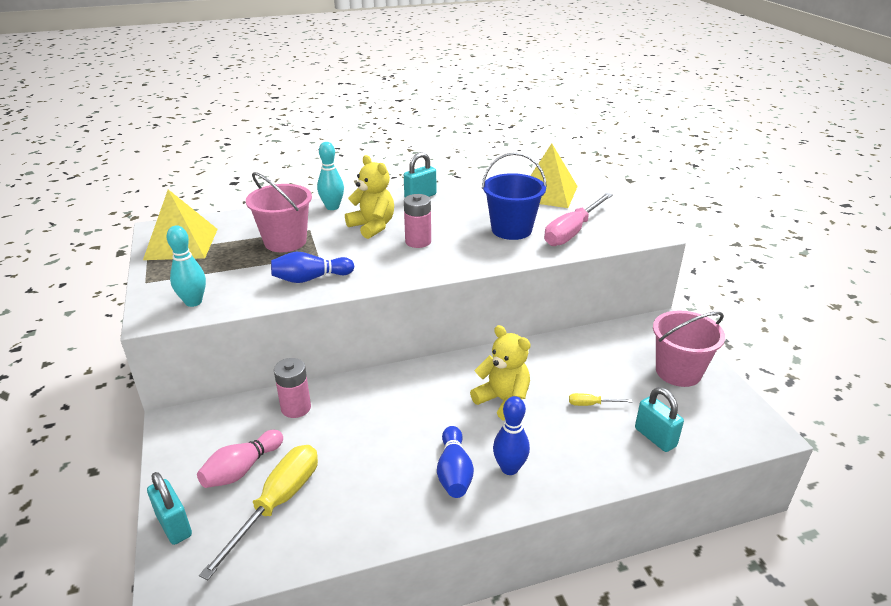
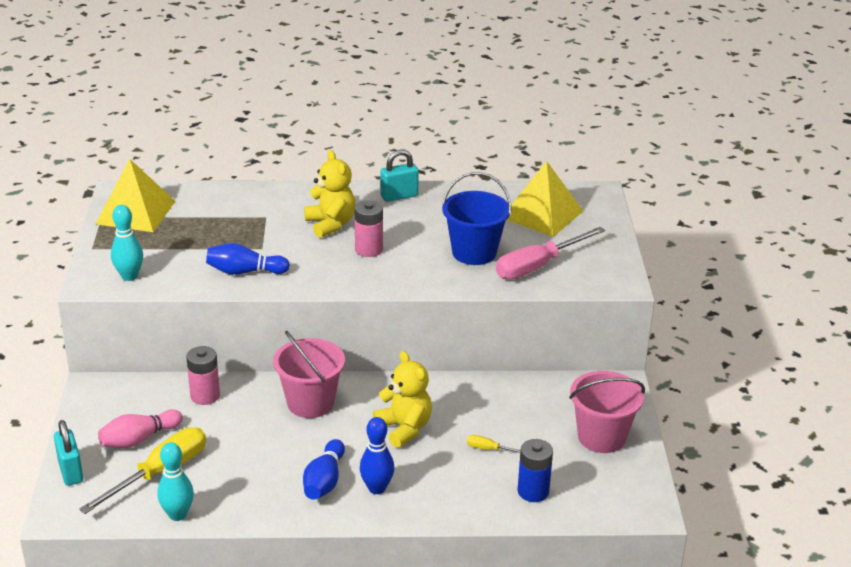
camera: 15 degrees right, 0 degrees up
(285, 241) = (236, 227): pink bucket -> pink bucket (310, 403)
(332, 207) = (300, 194): turquoise bowling pin -> turquoise bowling pin (177, 514)
(655, 437) = (533, 491): turquoise padlock -> blue battery

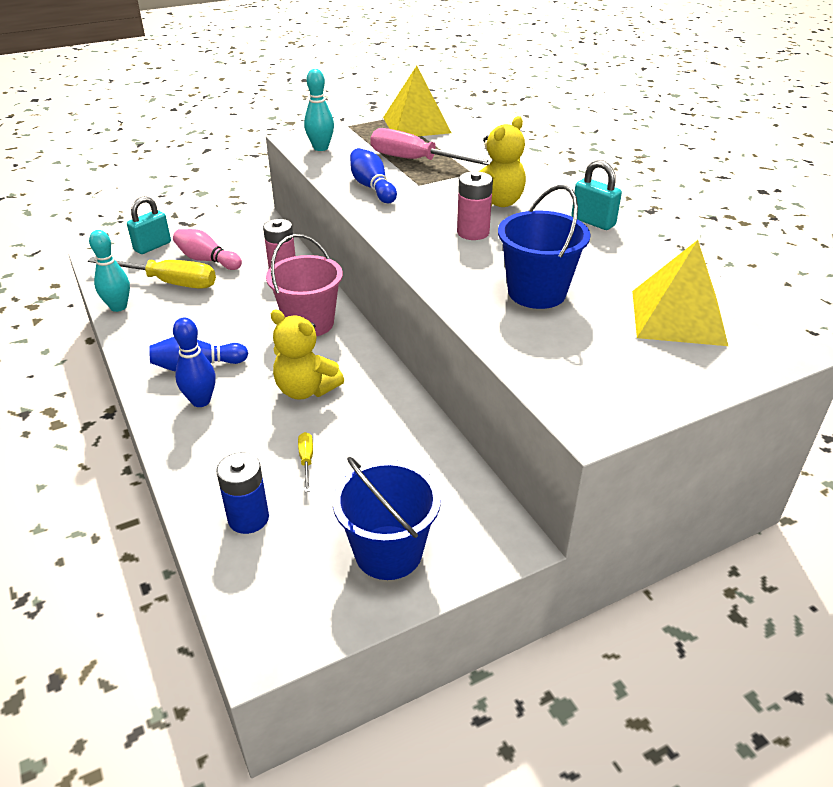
camera: 65 degrees right, 5 degrees up
(404, 428) = (306, 390): yellow teddy bear -> yellow teddy bear turned 90 degrees clockwise
(538, 266) = (557, 343): pink screwdriver -> pink screwdriver (416, 160)
(601, 437) = (388, 552): pink bucket -> blue bucket

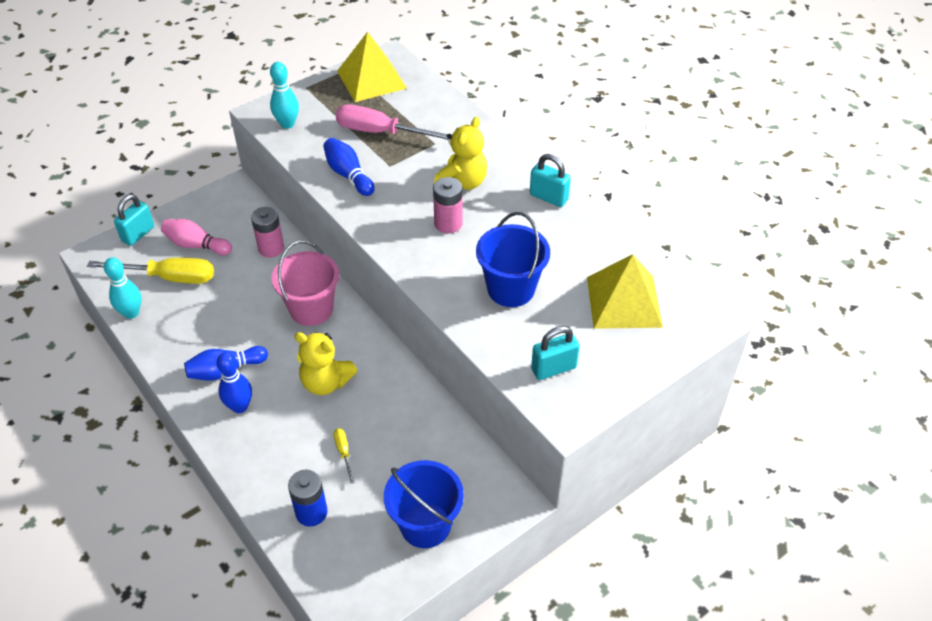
camera: 10 degrees left, 10 degrees up
(580, 371) = (553, 368): none -> turquoise padlock

